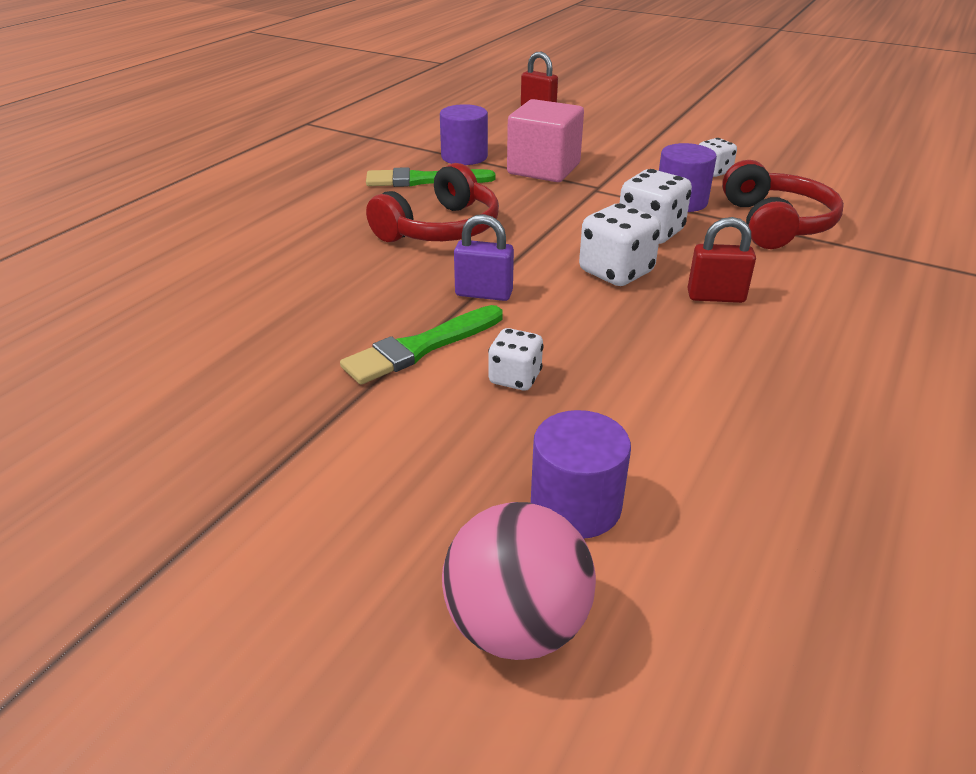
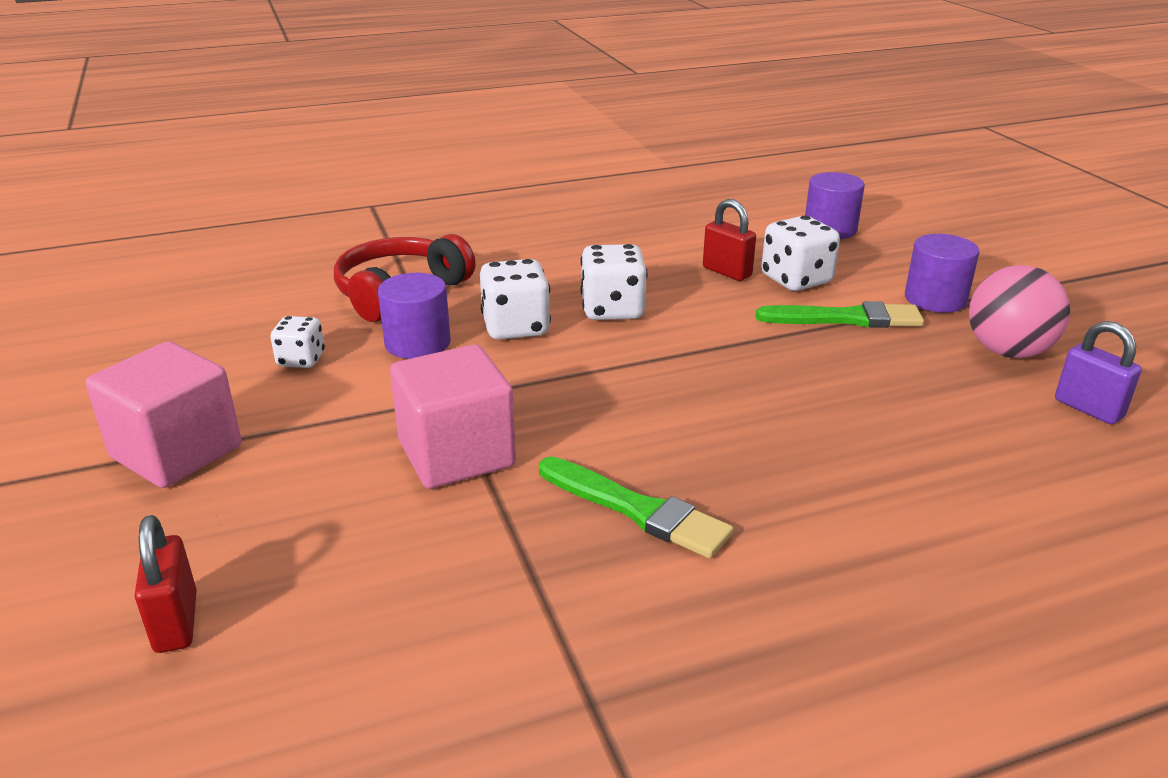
camera: 140 degrees left, 5 degrees down
(441, 229) = (709, 417): red headphones -> none
(464, 157) = (515, 536): purple cylinder -> purple cylinder (935, 299)
(483, 294) = (749, 336): purple padlock -> purple padlock (1088, 408)
(515, 378) = (796, 280): white dice -> white dice, size x1.61
(516, 625) = (899, 214): pink ball -> pink ball (1007, 351)
(659, 131) = (176, 452): none -> pink cube
(715, 297) = (575, 269): red padlock -> red padlock (726, 272)

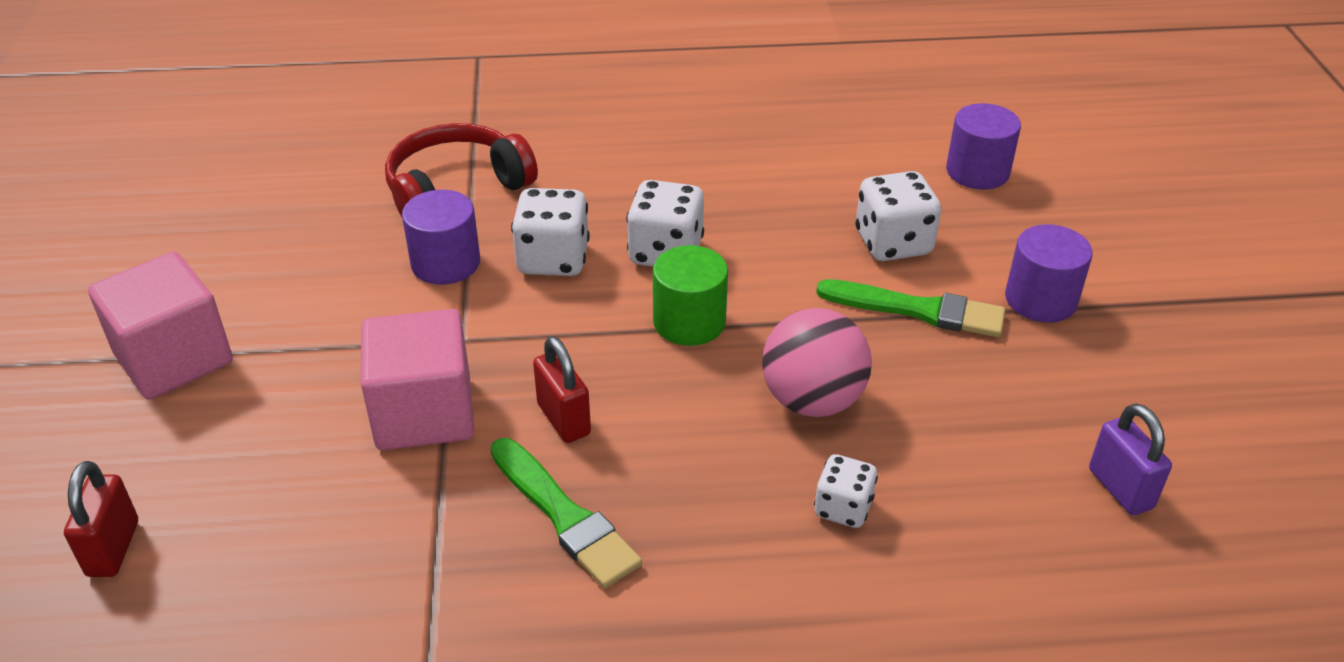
camera: 15 degrees right, 10 degrees up
(301, 360) = (325, 265): white dice -> white dice (843, 508)
(662, 353) = (689, 322): none -> green cylinder
(726, 272) = (819, 218): red padlock -> red padlock (563, 419)
(1007, 351) = (1078, 391): pink ball -> pink ball (812, 400)

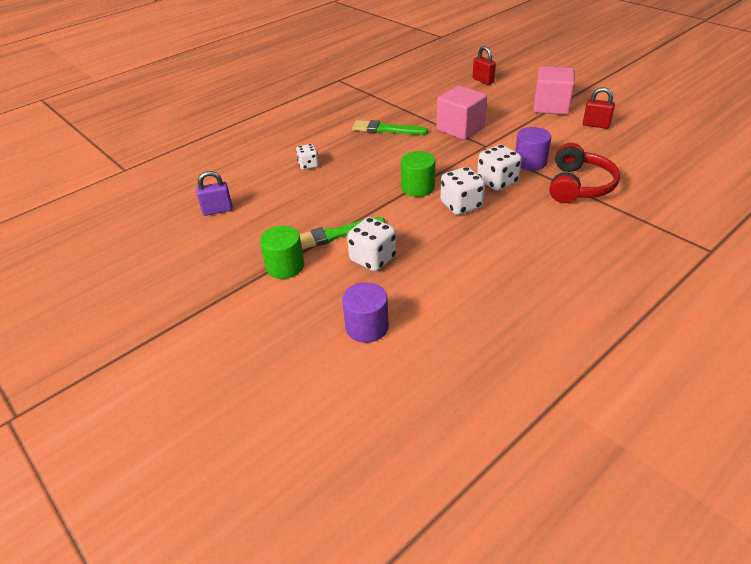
camera: 145 degrees right, 0 degrees up
(563, 419) = (418, 145): red padlock -> red padlock (596, 125)
(812, 400) = (346, 186): pink ball -> none
(1040, 299) = (285, 266): purple cylinder -> green cylinder
(1120, 488) = (217, 210): purple padlock -> purple padlock turned 45 degrees counterclockwise

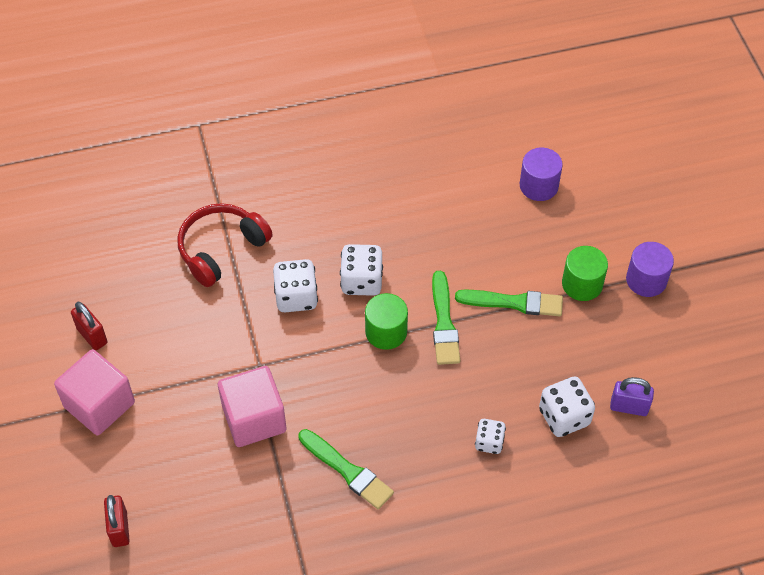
camera: 155 degrees left, 15 degrees up
(373, 259) = (494, 253): white dice -> white dice (564, 417)
(381, 205) = (444, 323): none -> green brush
(530, 162) = (233, 310): purple cylinder -> purple cylinder (646, 280)

